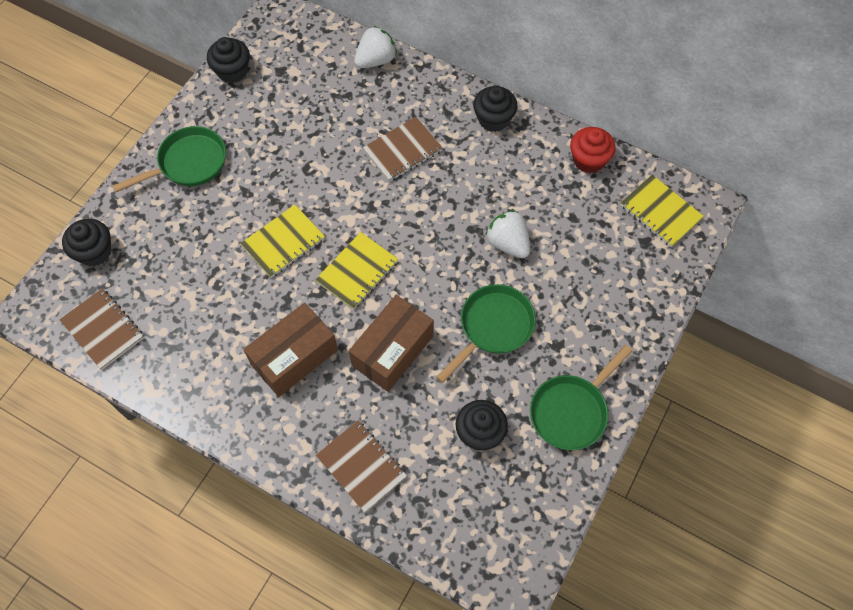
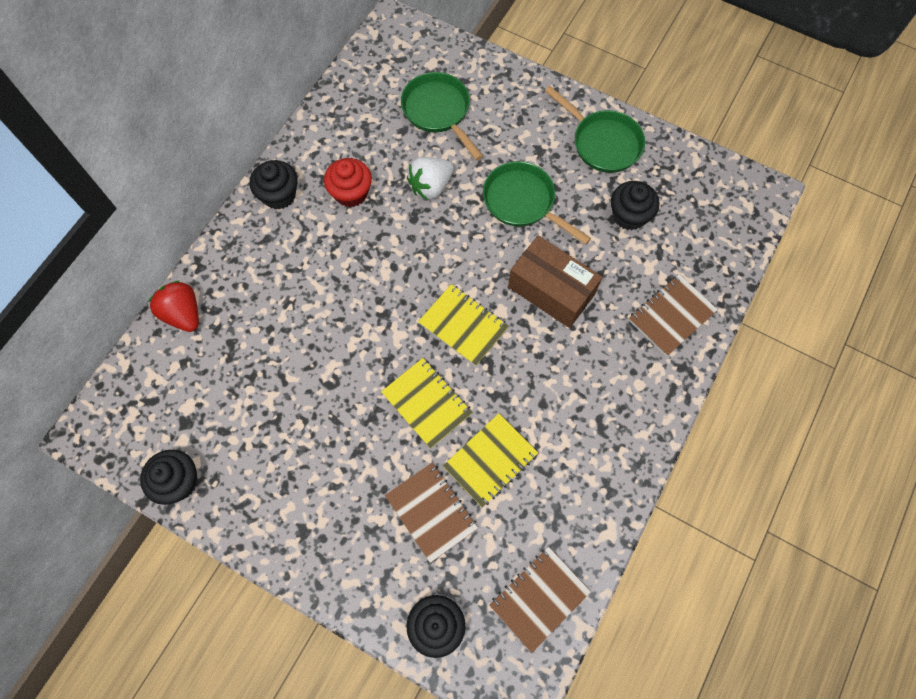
camera: 90 degrees left, 5 degrees up
(188, 163) = (315, 523): green pan -> green pan (438, 112)
(294, 357) = (563, 384): brown box -> none
(376, 60) = (183, 314): white strawberry -> red strawberry
(402, 151) = (313, 283): brown notebook -> brown notebook (431, 512)
(588, 160) = (336, 113): red cupcake -> red cupcake (351, 193)
(660, 212) = (399, 60): yellow notebook -> yellow notebook (490, 460)

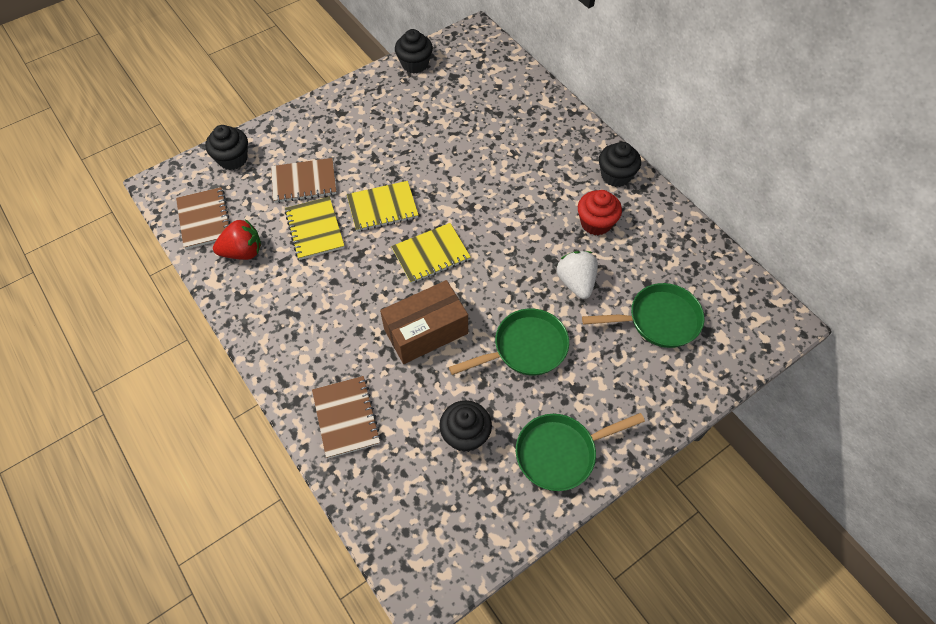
camera: 115 degrees right, 10 degrees down
(183, 314) = (537, 94): red strawberry -> red strawberry (243, 252)

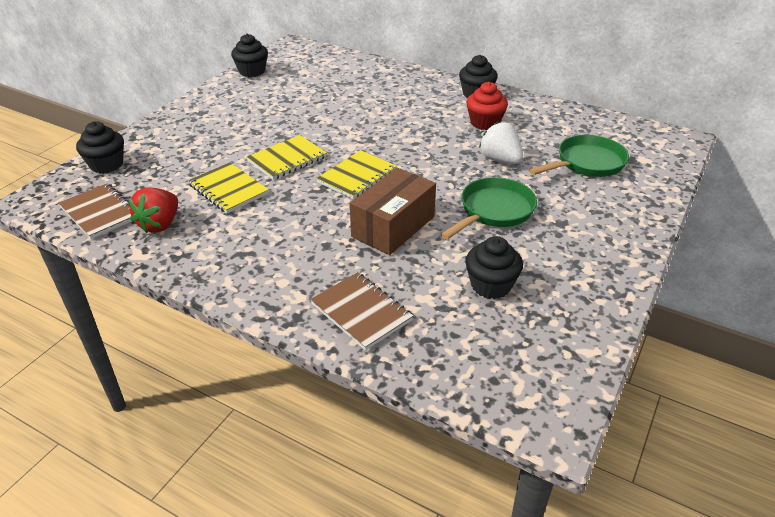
camera: 25 degrees left, 20 degrees down
(243, 252) = (160, 224): red strawberry -> red strawberry turned 150 degrees clockwise
(304, 182) = (195, 162): brown notebook -> none
(561, 453) = (587, 269): green pan -> none

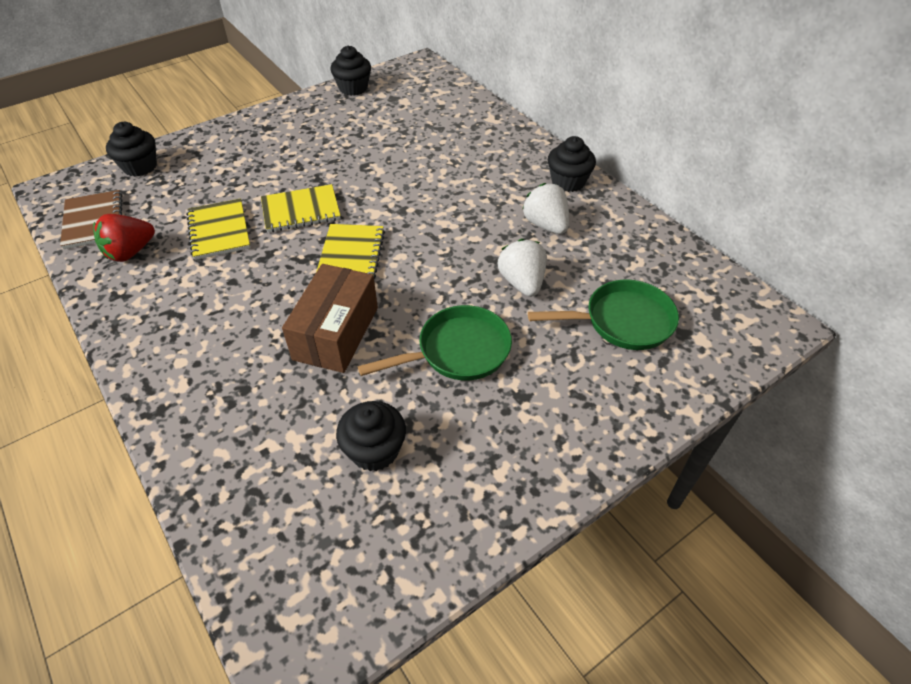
camera: 25 degrees right, 10 degrees up
(357, 176) = (351, 255): yellow notebook -> yellow notebook turned 60 degrees counterclockwise
(361, 312) = (221, 429): brown notebook -> none
(393, 226) = (336, 333): brown box -> brown box turned 45 degrees counterclockwise
(485, 123) = (545, 225): red cupcake -> white strawberry

